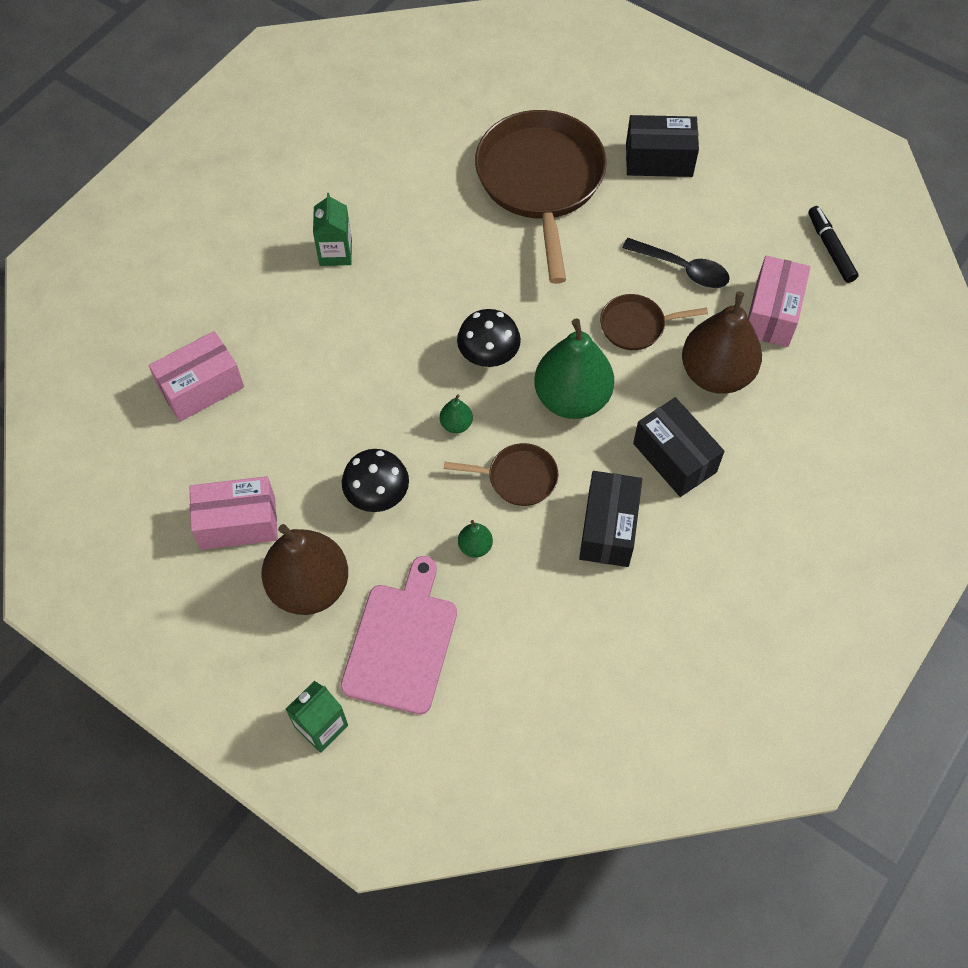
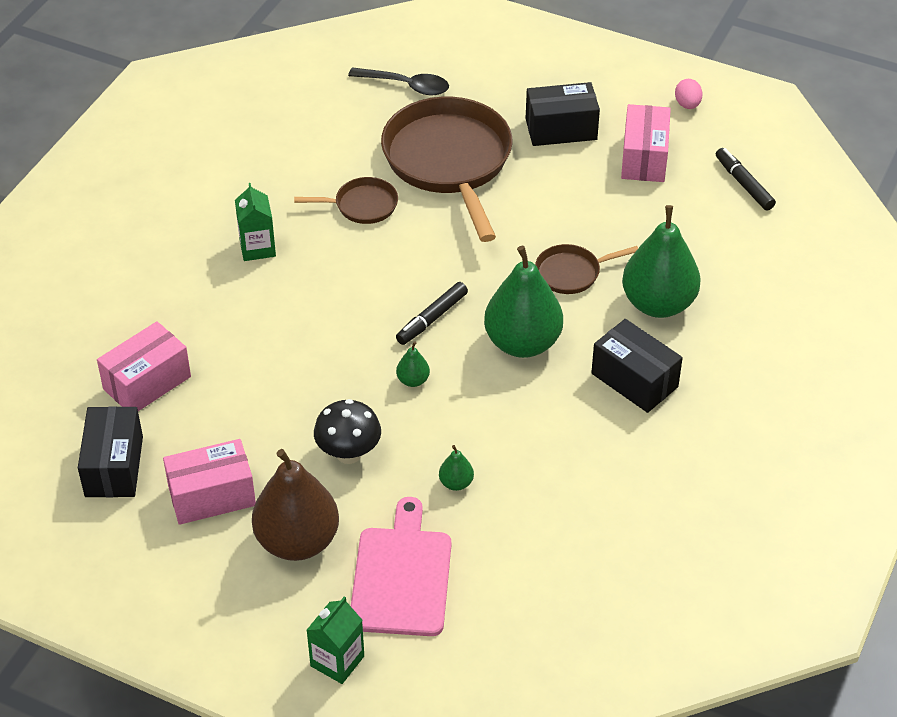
camera: 10 degrees left, 15 degrees down
(488, 357) = (432, 318): black mushroom -> black marker
(517, 478) = (484, 418): brown pan -> brown pan (362, 205)
(608, 528) = (584, 449): black box -> black box (114, 466)
(682, 269) = (605, 219): black spoon -> black spoon (406, 86)
(716, 374) = (658, 304): brown pear -> green pear
(772, 313) = (700, 246): pink box -> pink box (644, 158)
(791, 148) = (687, 104): none -> pink egg

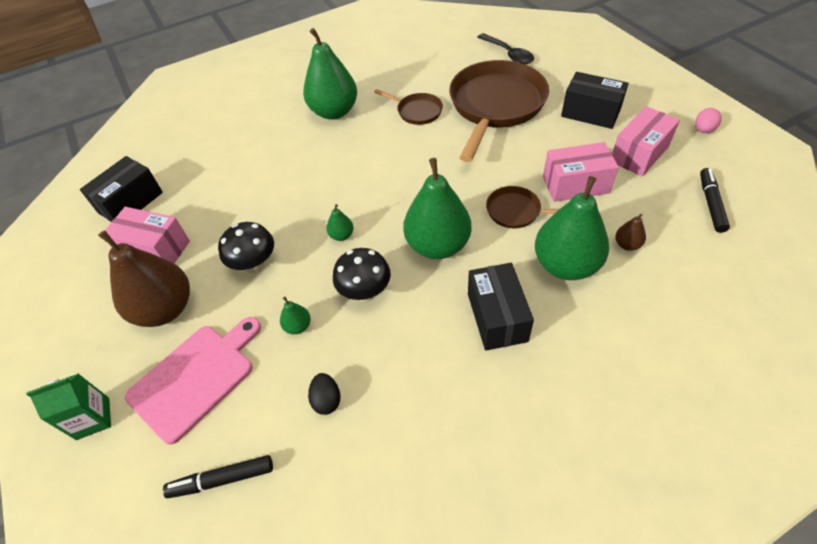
camera: 40 degrees right, 5 degrees up
(147, 383) = (199, 162): pink box -> pink box (575, 185)
(257, 248) = (334, 112): green carton -> green pear
(432, 318) = (393, 199): black marker -> black marker (222, 479)
(492, 421) = (365, 292): none -> black mushroom
(545, 524) = (327, 400): none -> black egg
(698, 259) = (627, 245): none -> brown pear

